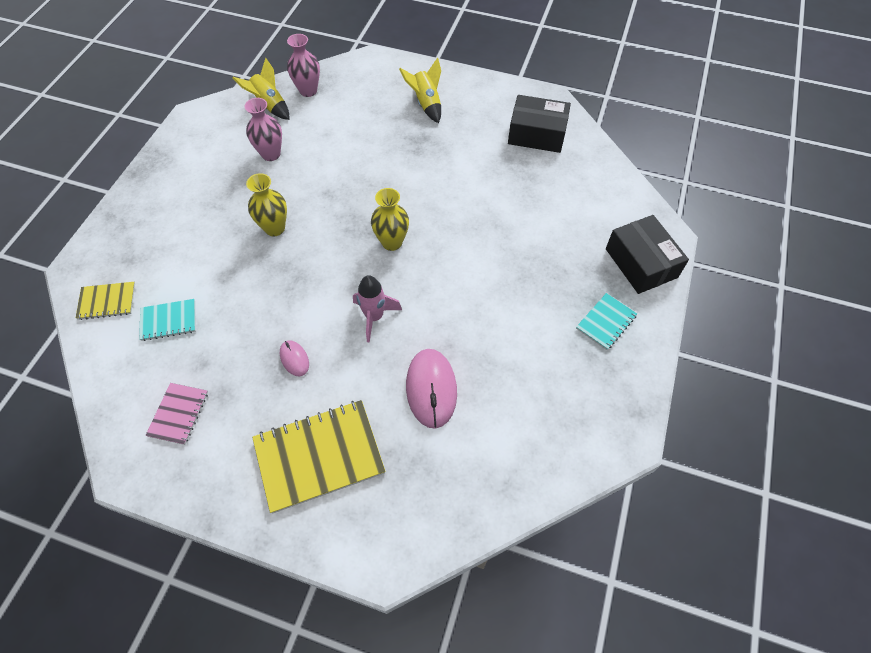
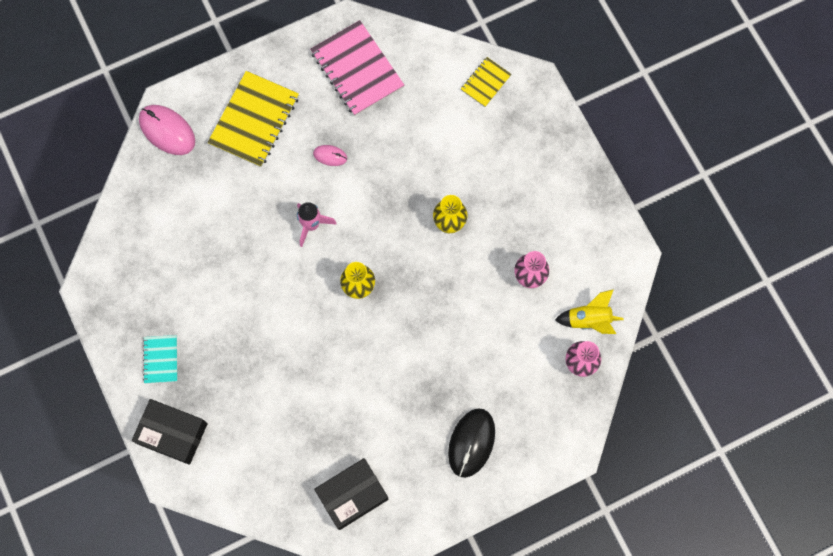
camera: 135 degrees right, 15 degrees up
(168, 321) = (433, 107): turquoise notebook -> none
(178, 414) = (357, 69): pink notebook -> pink notebook, size x1.91
(426, 104) = (471, 443): yellow rocket -> black mouse
(431, 389) = (230, 213): pink mouse -> pink mouse (167, 131)

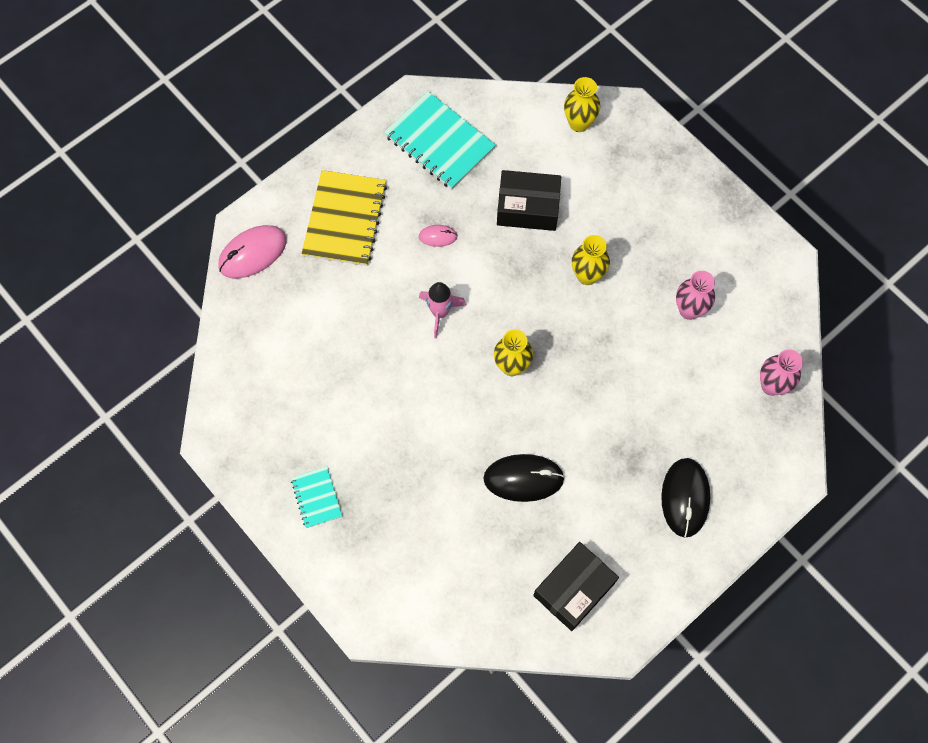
camera: 15 degrees left, 5 degrees down
(167, 131) = (253, 253): pink mouse -> pink mouse turned 60 degrees counterclockwise
(172, 433) = (353, 575): black box -> black box (528, 207)
(339, 389) = (523, 478): none -> black mouse
(357, 69) = (439, 142): pink notebook -> turquoise notebook
(485, 82) = (579, 123): yellow notebook -> yellow vase
(589, 320) = (766, 336): yellow rocket -> none

